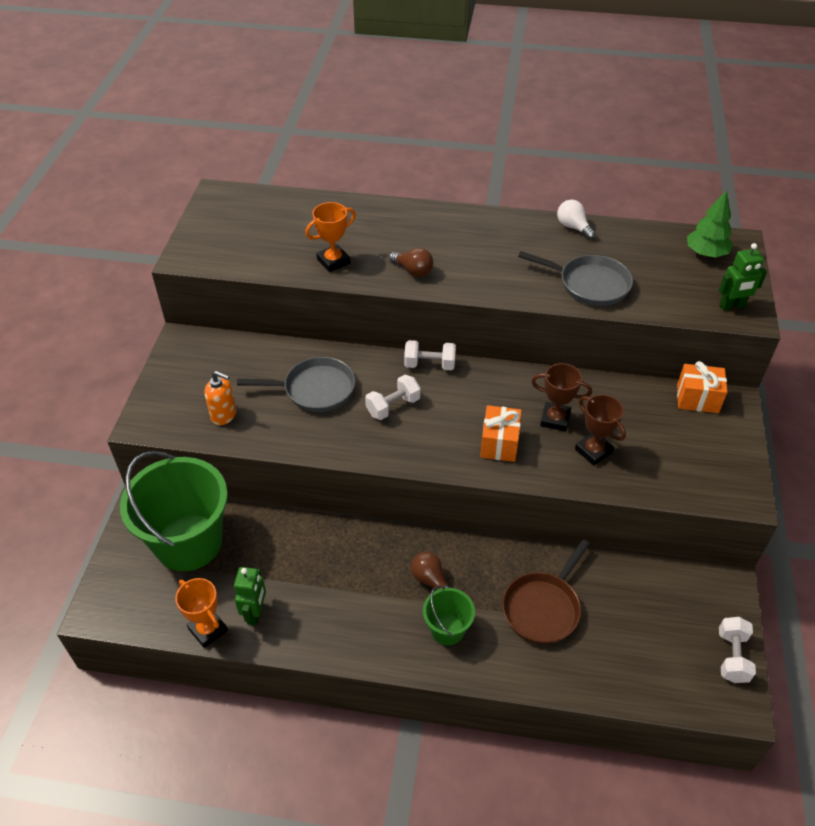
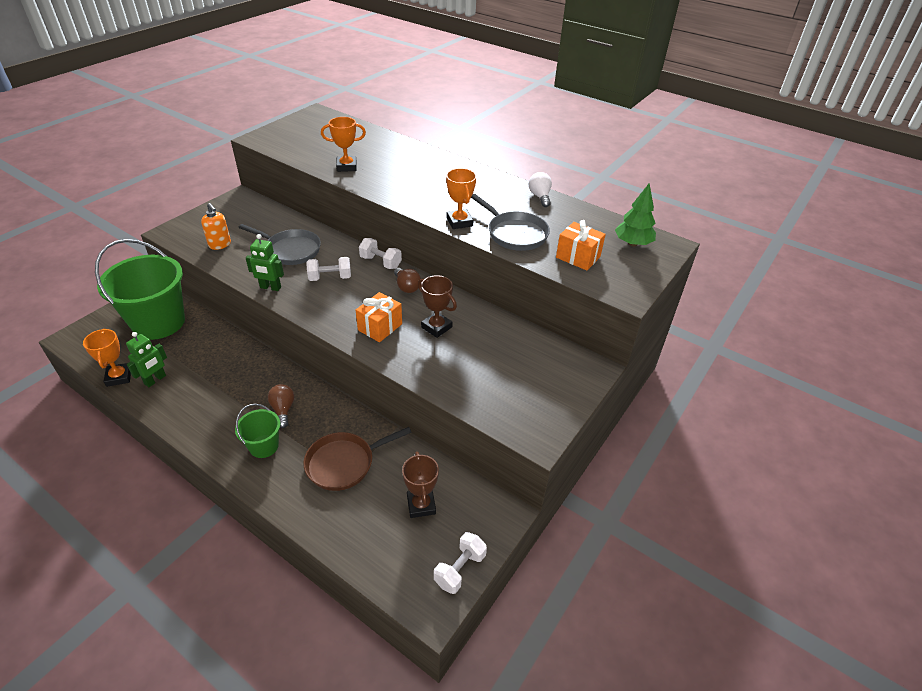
camera: 25 degrees right, 5 degrees down
(413, 271) = (394, 187): brown light bulb -> brown light bulb (407, 287)
(523, 291) = (459, 222): none -> orange trophy
(593, 451) = (445, 358): brown trophy -> brown trophy (421, 505)
(697, 399) = (564, 355): orange gift -> orange gift (578, 257)
(732, 306) = (619, 284): green robot -> green robot (270, 287)

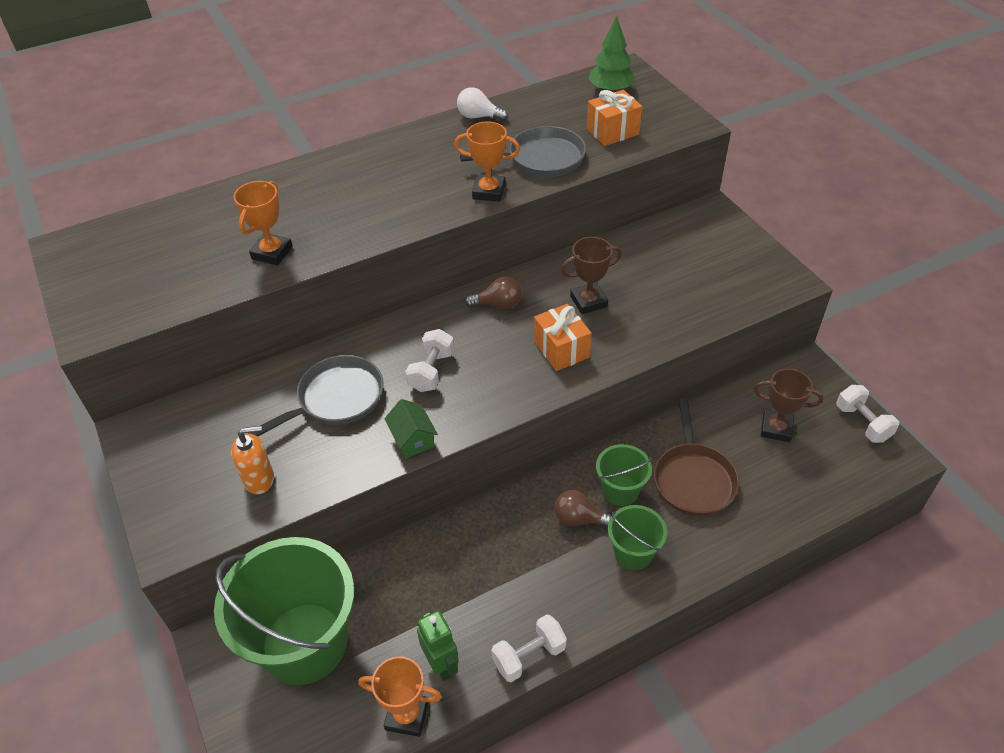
camera: 60 degrees left, 5 degrees up
(270, 287) = (413, 439): green robot -> green house
(316, 424) = (620, 490): none -> green bucket
(380, 262) = (430, 314): white dumbbell -> white dumbbell (529, 656)

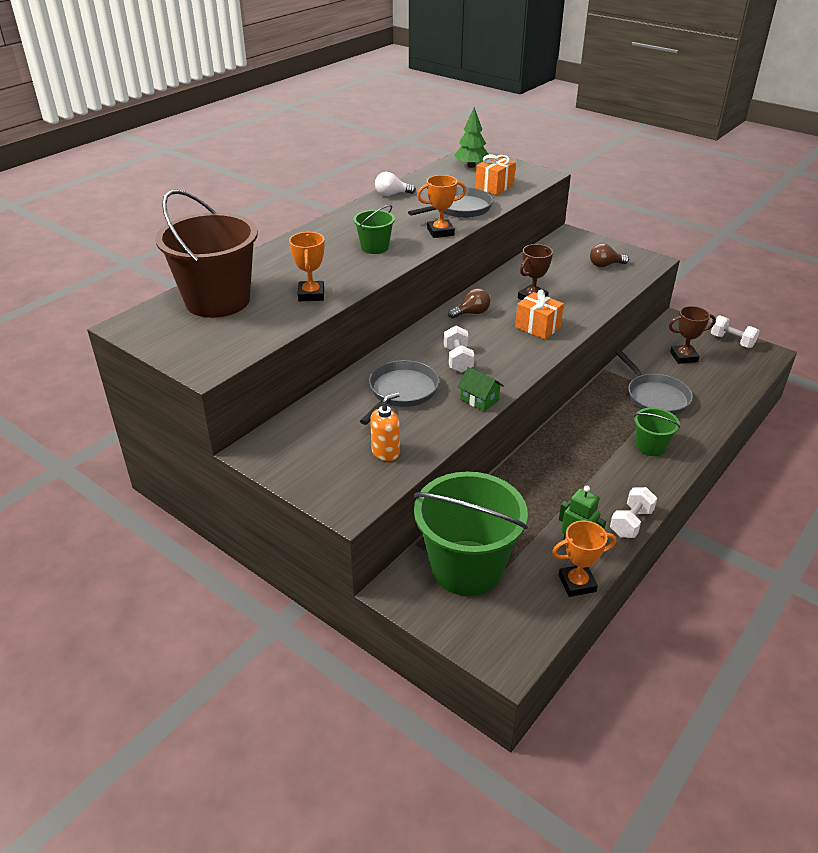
camera: 25 degrees left, 10 degrees down
(173, 235) = (218, 301): none -> brown bucket
(579, 519) = (600, 438): brown light bulb -> brown light bulb (605, 265)
(620, 490) = (614, 415): green bucket -> green bucket (374, 247)
(693, 479) = (655, 397): brown pan -> grey pan

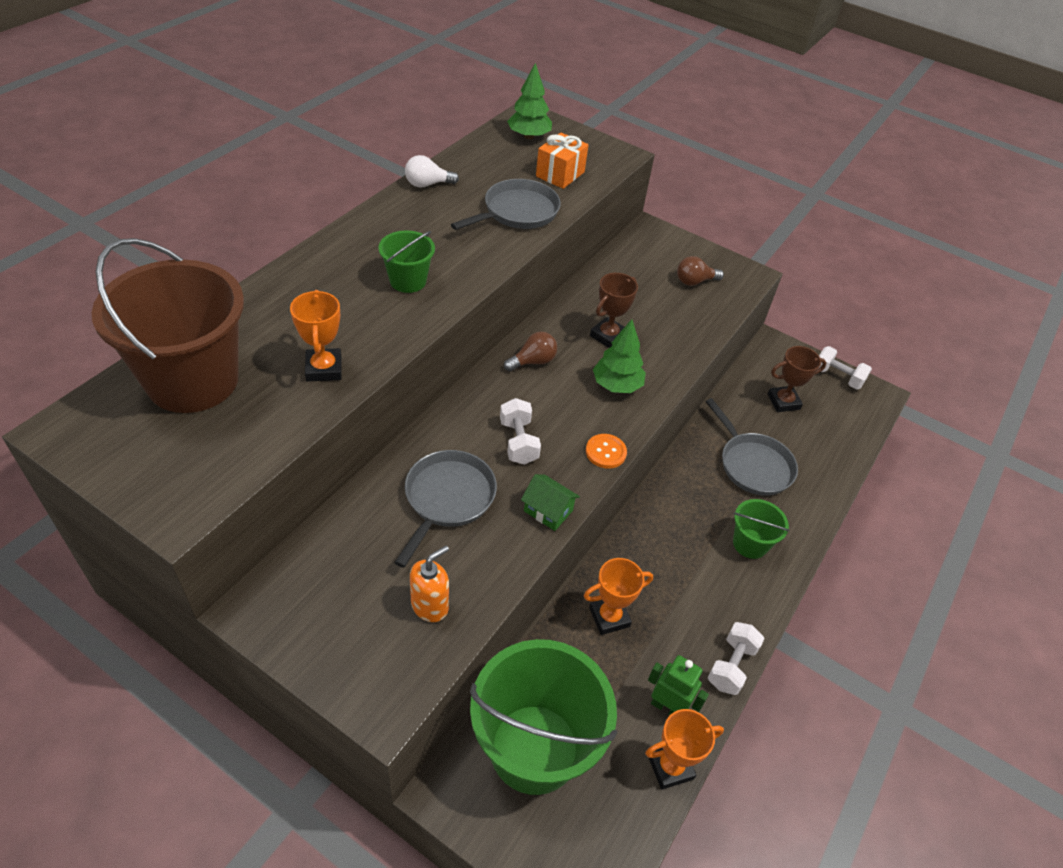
camera: 10 degrees left, 10 degrees up
(440, 232) = (494, 254): orange trophy -> orange trophy (609, 617)
(527, 366) = (605, 452): none -> orange button
(537, 327) = (616, 385): orange gift -> green tree

